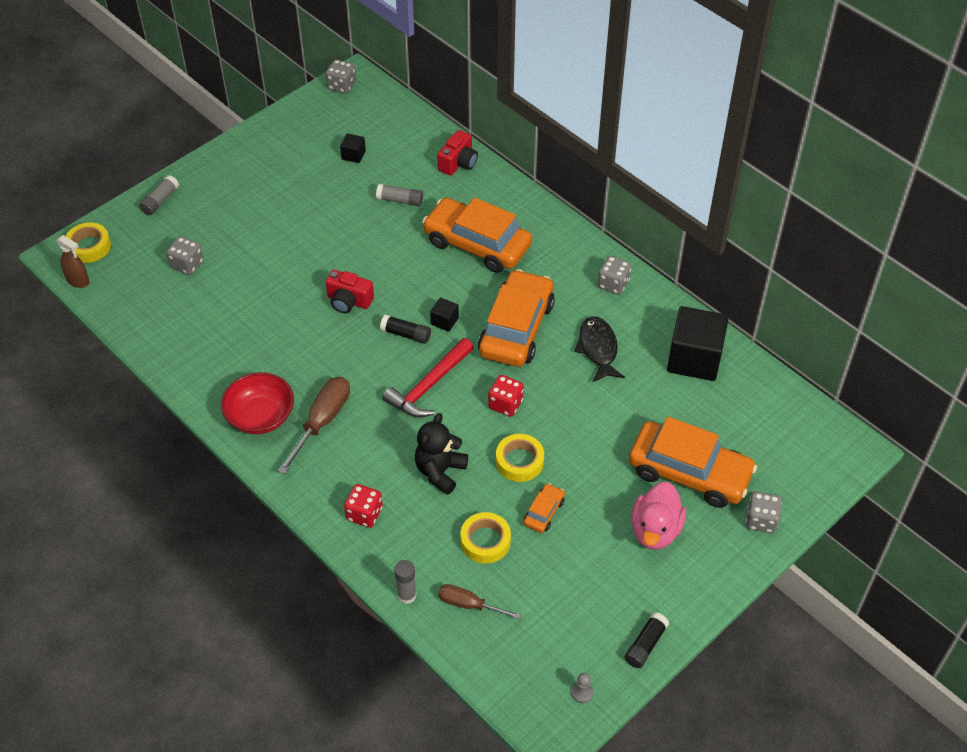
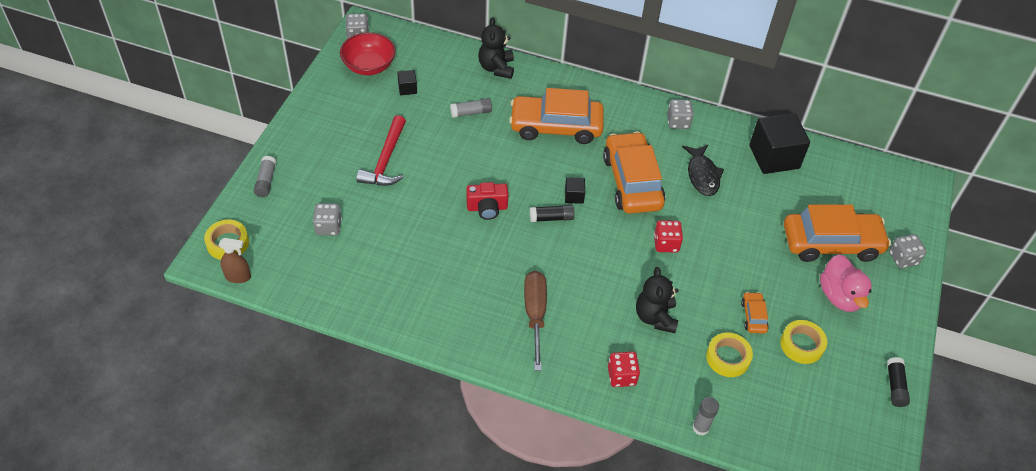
camera: 30 degrees left, 0 degrees up
(260, 416) = (481, 331): red bowl -> red bowl (369, 66)
(429, 386) = (598, 252): red hammer -> red hammer (386, 160)
(458, 163) = (496, 68): red camera -> black teddy bear
(469, 605) = (752, 413): brown screwdriver -> none
(519, 461) = (708, 284): yellow tape -> yellow tape (802, 345)
(582, 692) = (879, 444): grey pawn -> none
(598, 349) = (702, 175): black fish -> black fish turned 150 degrees counterclockwise

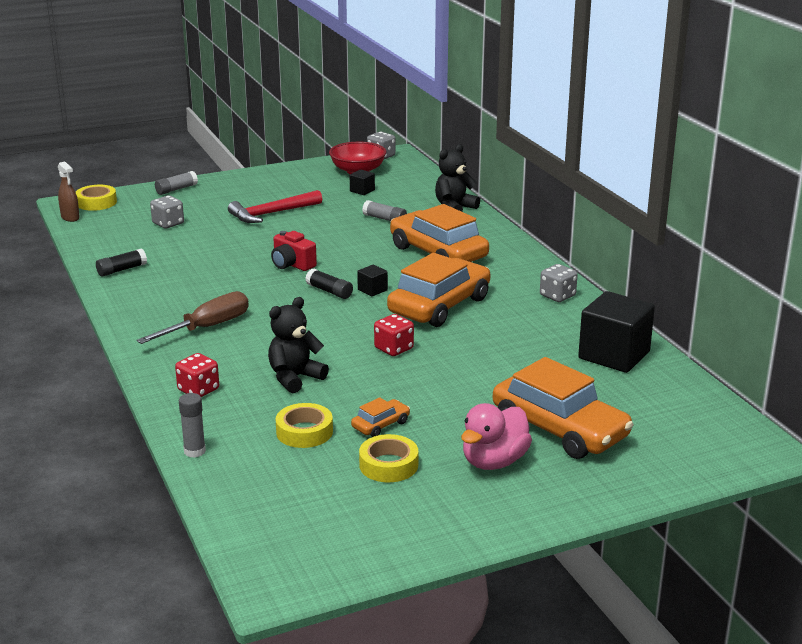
camera: 50 degrees right, 25 degrees down
(702, 175) = (514, 332): black fish -> none
(895, 386) = (425, 544): black glue stick -> black glue stick (121, 270)
(903, 258) = (622, 479): grey dice -> none

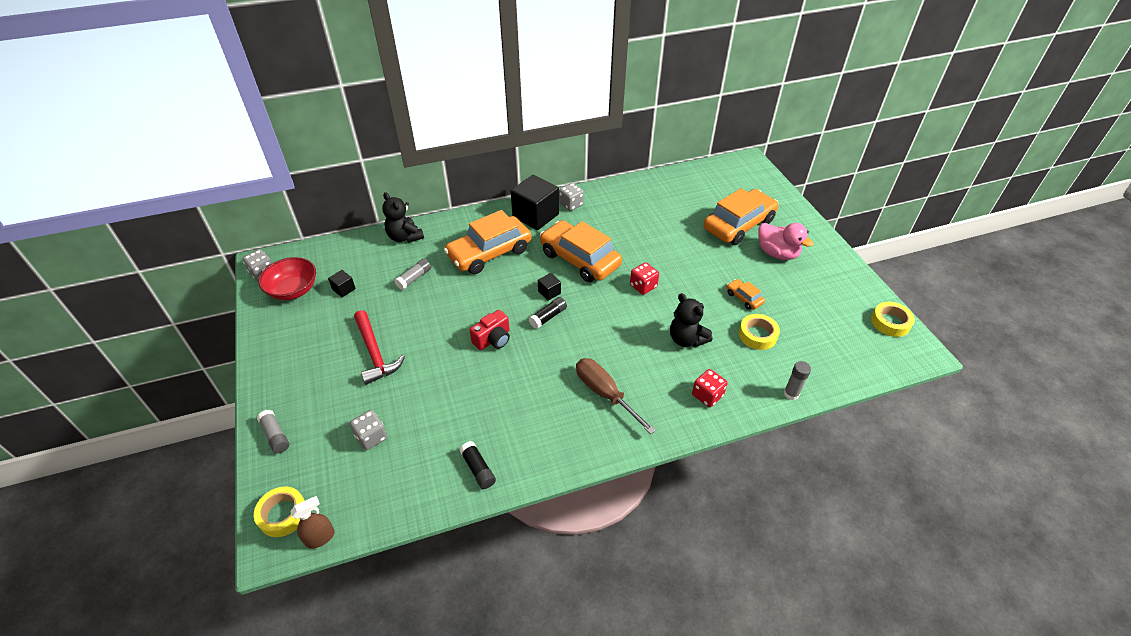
camera: 85 degrees left, 20 degrees up
(388, 465) = (789, 297): yellow tape -> yellow tape (890, 322)
(614, 355) = (652, 193): black cube -> black cube (535, 216)

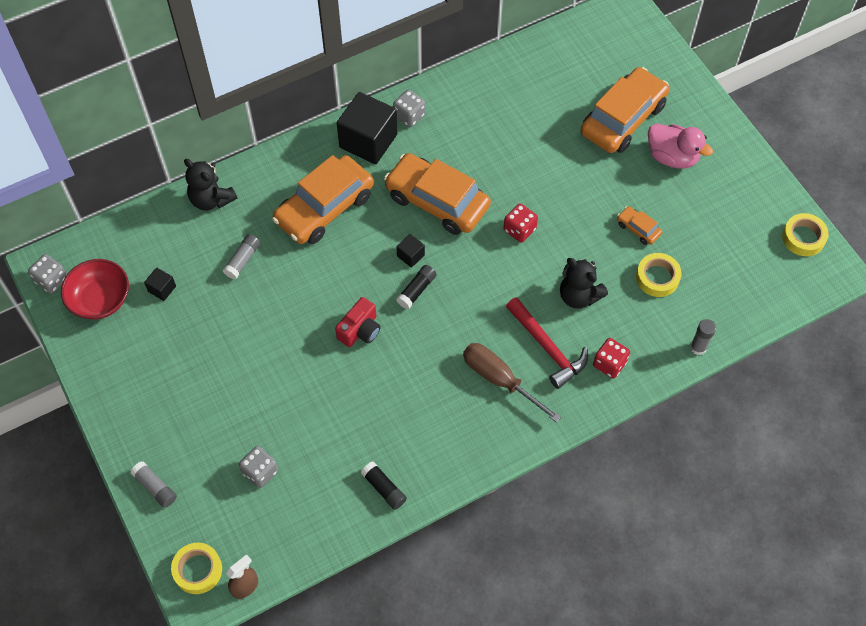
camera: 10 degrees left, 15 degrees up
(375, 353) = (229, 370): red hammer -> red hammer (547, 347)

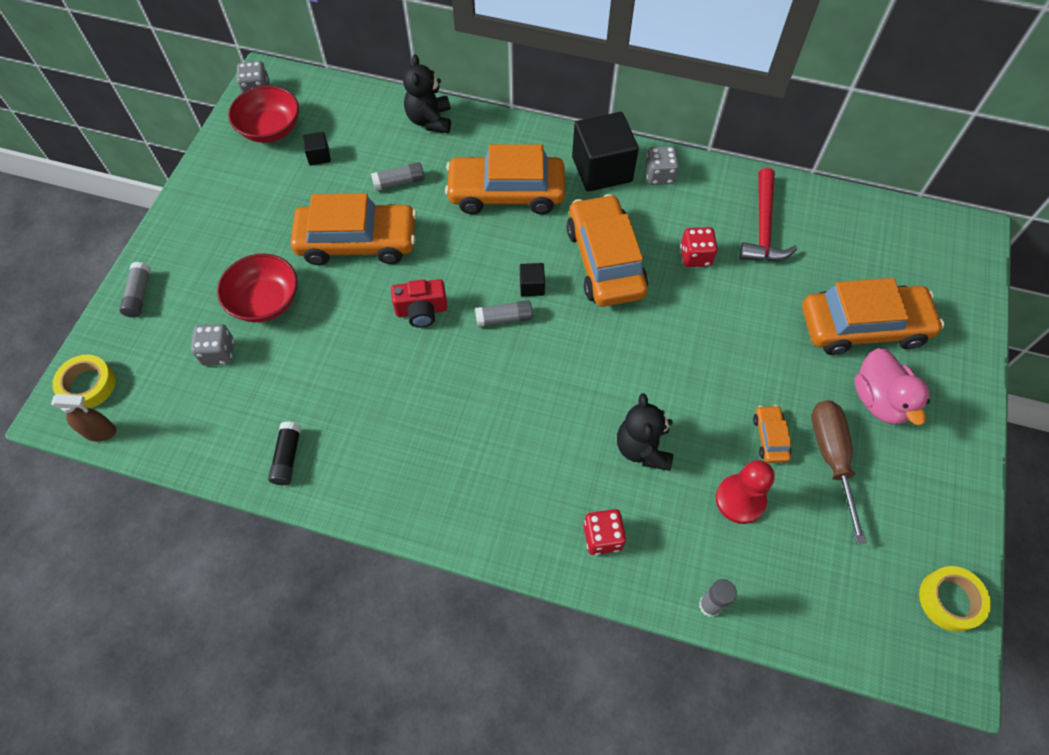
camera: 45 degrees right, 0 degrees up
(250, 414) = (265, 301): none -> red bowl
(264, 323) = (357, 242): none -> orange car
(416, 290) = (504, 318): black glue stick -> grey glue stick
(500, 380) = (486, 457): brown screwdriver -> brown screwdriver (831, 459)
(519, 230) = (652, 343): red dice -> red dice (695, 256)
(547, 347) = (561, 468): red hammer -> red hammer (763, 227)
(657, 278) = (740, 500): yellow tape -> red pawn

